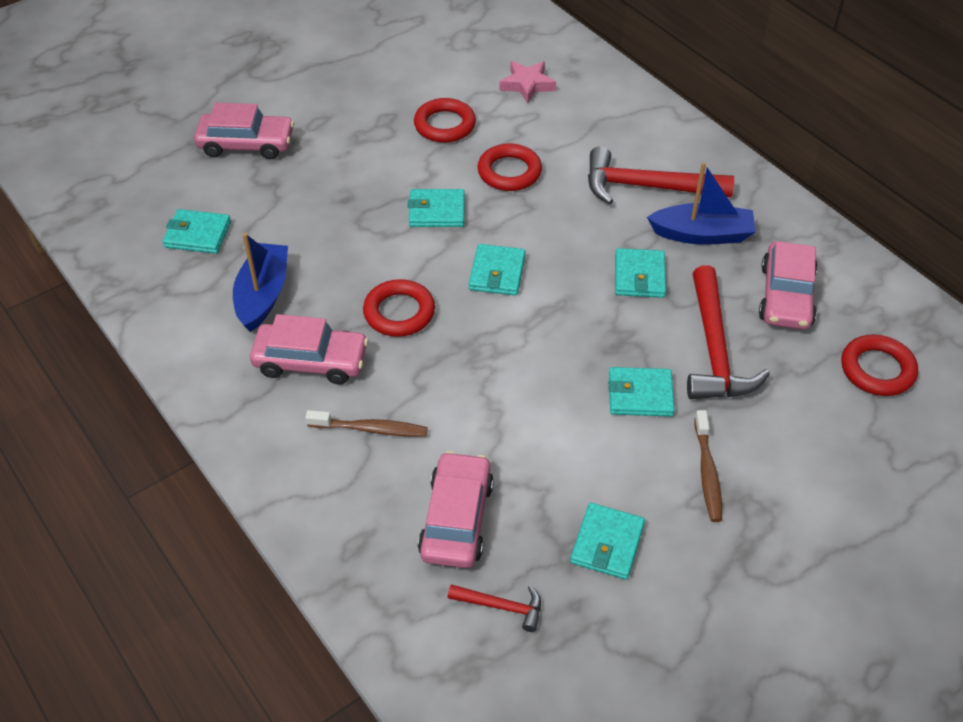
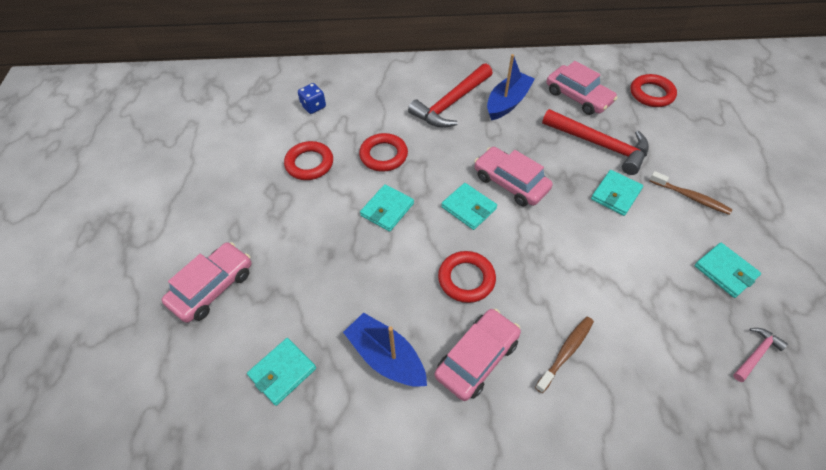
camera: 55 degrees left, 5 degrees up
(456, 519) = (672, 341): pink car -> pink car (510, 183)
(501, 607) = (756, 354): red hammer -> pink hammer
(527, 85) = (313, 106): pink star -> blue dice
(639, 276) = (521, 145): turquoise wallet -> none

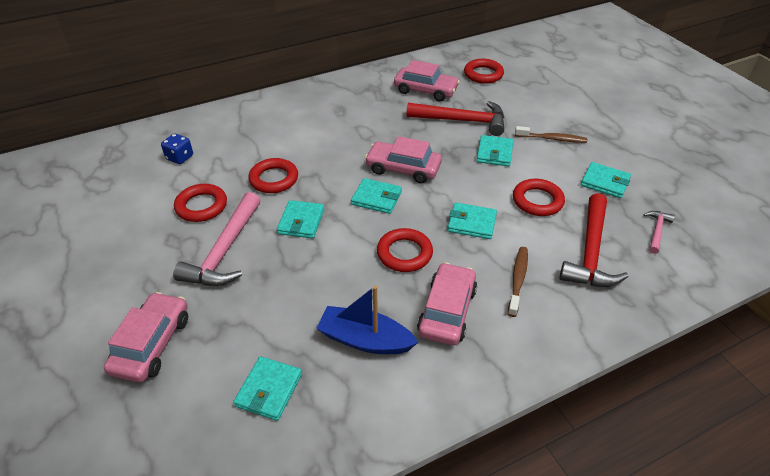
camera: 25 degrees left, 10 degrees down
(308, 217) = (225, 251): none -> pink hammer
(451, 103) = (316, 122): red hammer -> red hammer (590, 251)
(507, 102) = (367, 109): blue boat -> none
(550, 269) = (471, 223): none -> turquoise wallet
(634, 268) = (537, 201): none -> red ring

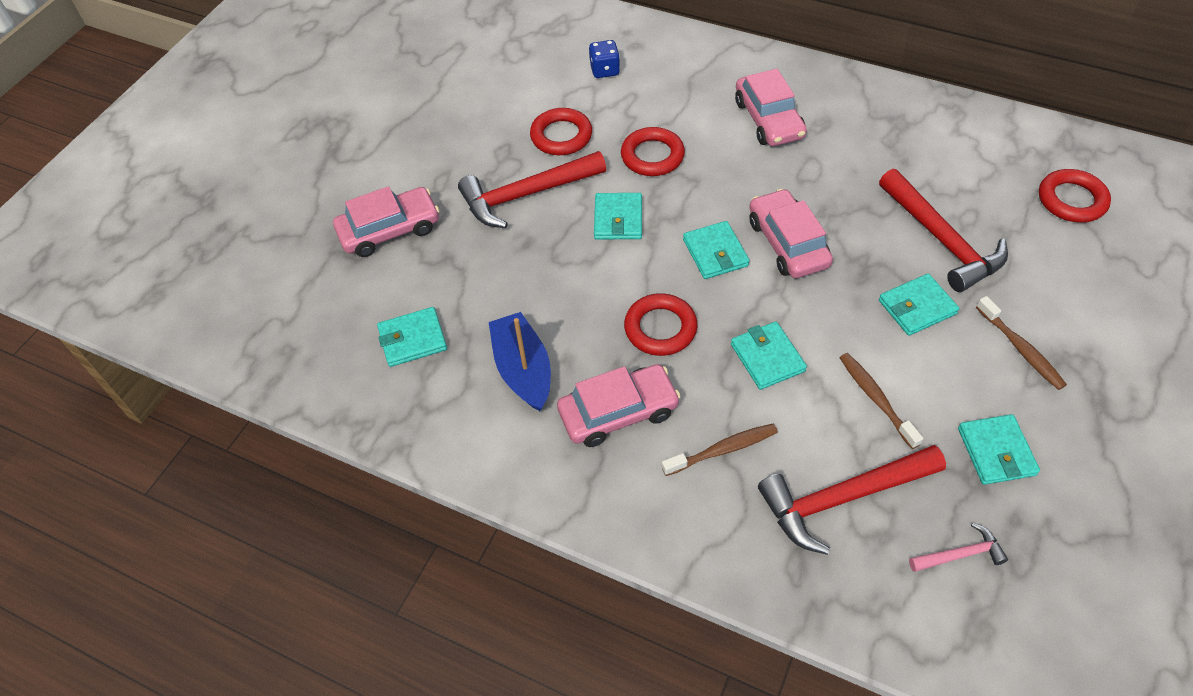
camera: 55 degrees right, 10 degrees up
(225, 251) = (526, 195): pink hammer -> red hammer
(301, 221) = (618, 219): turquoise wallet -> turquoise wallet turned 60 degrees counterclockwise
(425, 90) = (958, 169): pink car -> pink car (769, 119)
(537, 201) = (876, 398): red ring -> brown toothbrush

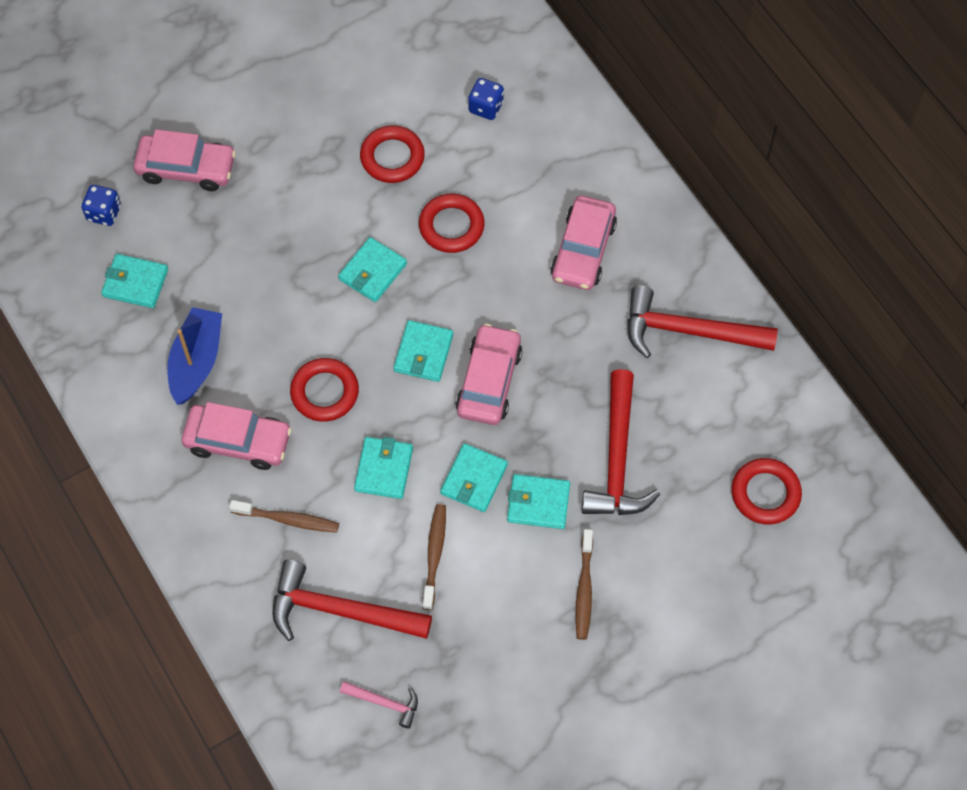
camera: 30 degrees right, 10 degrees up
(338, 301) = (104, 213): none -> blue dice
(526, 195) = (318, 201): red hammer -> red hammer (688, 331)
(996, 452) = (483, 652): turquoise wallet -> turquoise wallet (474, 479)

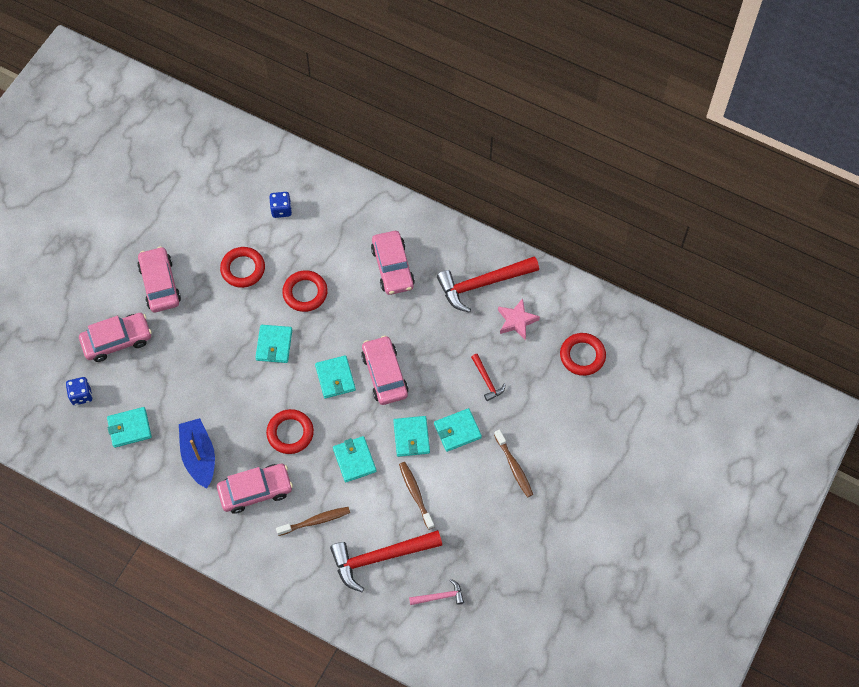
camera: 30 degrees left, 0 degrees up
(280, 125) = (160, 284): none -> pink car
(617, 458) = (487, 380): red hammer -> red hammer, size x0.49
(704, 402) = (516, 321): none -> pink star

